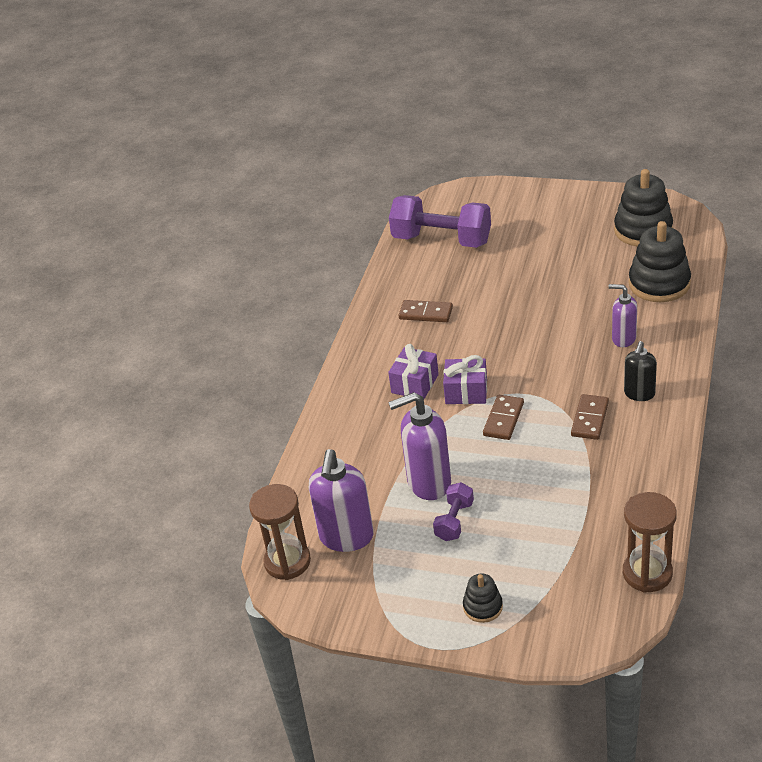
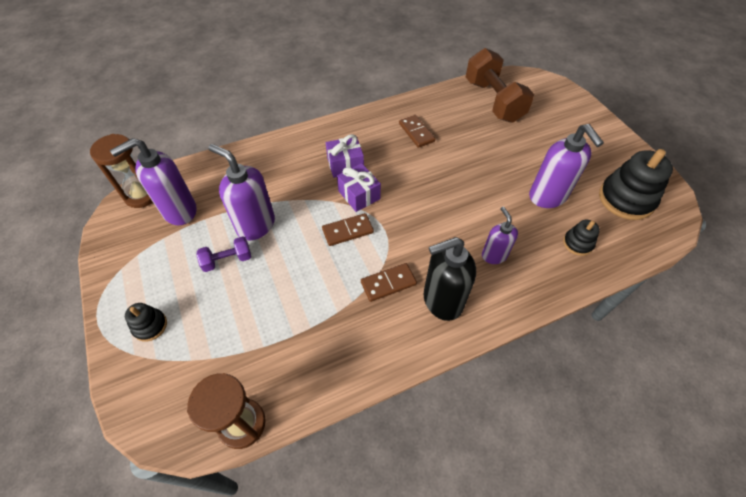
camera: 45 degrees right, 15 degrees up
(441, 240) = (493, 101): purple dumbbell -> brown dumbbell
(594, 272) = (548, 197): none -> purple soap dispenser
(639, 394) = (442, 301): black soap dispenser -> black soap dispenser, size x1.66
(659, 284) = (577, 243): black stacking toy -> black stacking toy, size x0.51

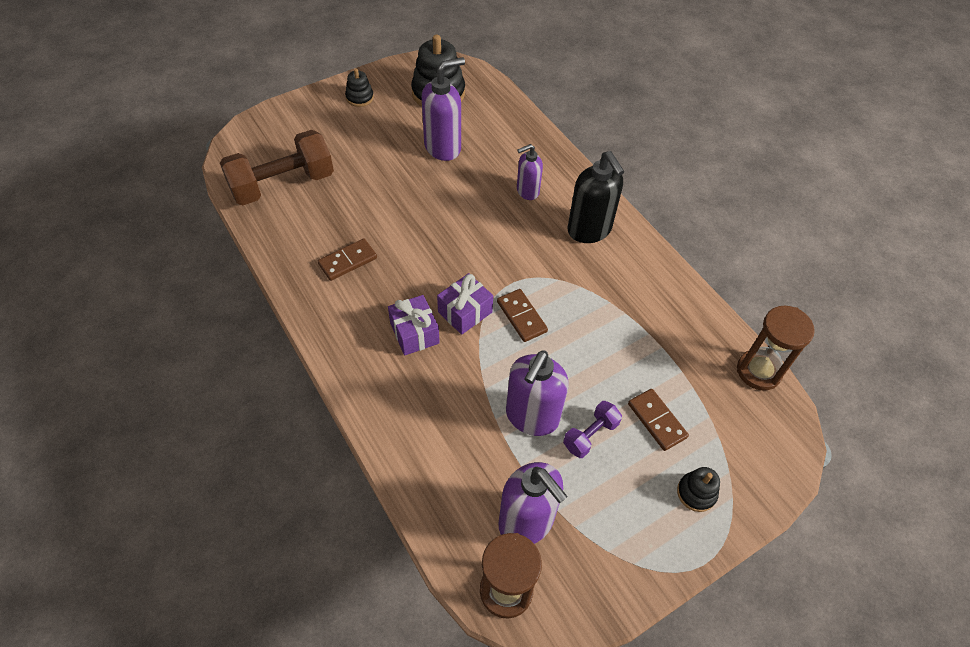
camera: 100 degrees left, 0 degrees up
(227, 260) = (590, 435): purple dumbbell -> purple dumbbell turned 75 degrees clockwise
(388, 283) = (581, 273): brown domino -> brown domino (656, 420)
(577, 243) = (500, 132): black stacking toy -> black stacking toy (359, 97)

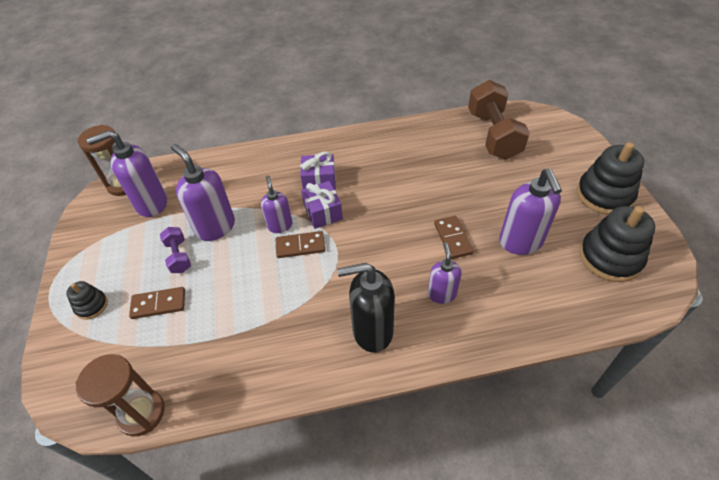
camera: 115 degrees right, 5 degrees down
(347, 261) = (401, 158): brown domino -> brown domino (453, 238)
(359, 97) = (604, 195): black stacking toy -> black stacking toy, size x1.95
(501, 348) = (280, 225): none -> purple soap dispenser

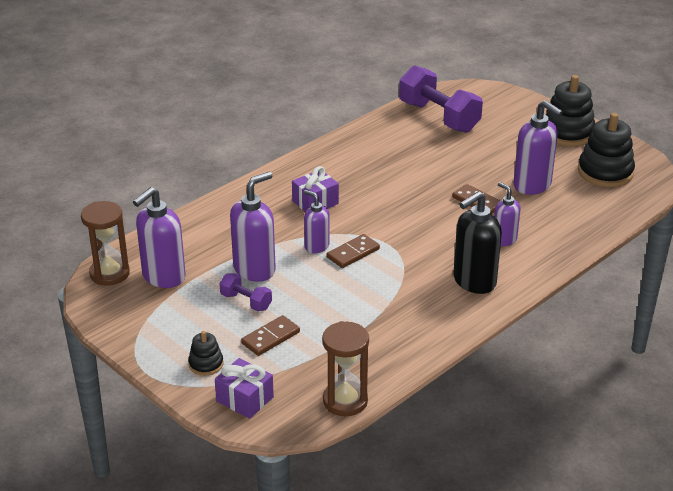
camera: 35 degrees left, 15 degrees down
(215, 227) = (255, 269): purple soap dispenser -> purple soap dispenser turned 120 degrees clockwise
(323, 212) = (346, 224): purple gift -> purple gift (245, 399)
(493, 135) = (438, 117): brown dumbbell -> purple dumbbell

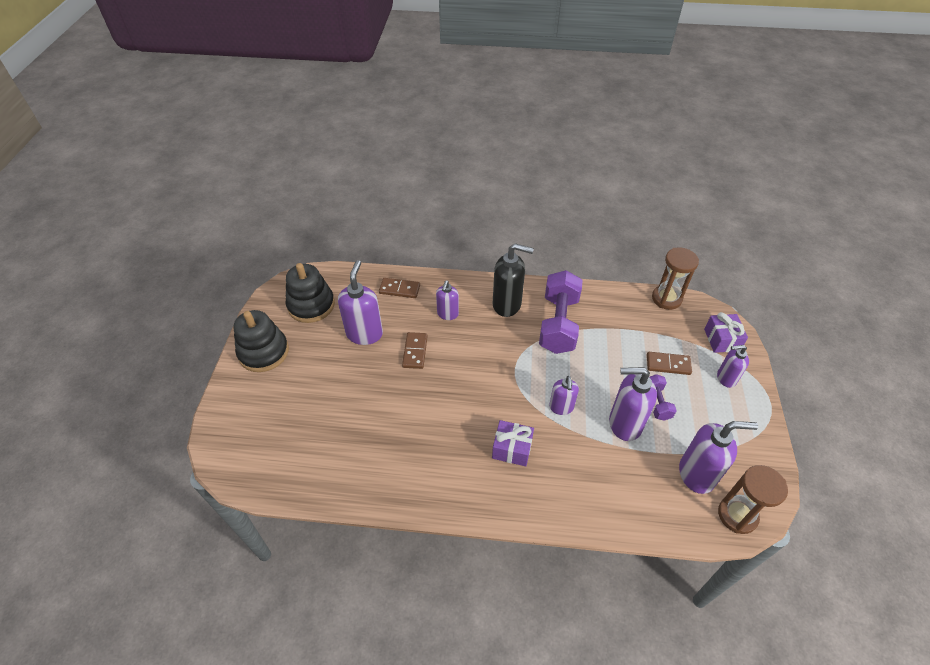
camera: 130 degrees left, 15 degrees up
(206, 364) = (726, 378): black stacking toy -> purple soap dispenser
(353, 253) = (545, 381): brown domino -> brown domino (399, 289)
(438, 117) = (300, 453): purple dumbbell -> purple dumbbell (558, 324)

